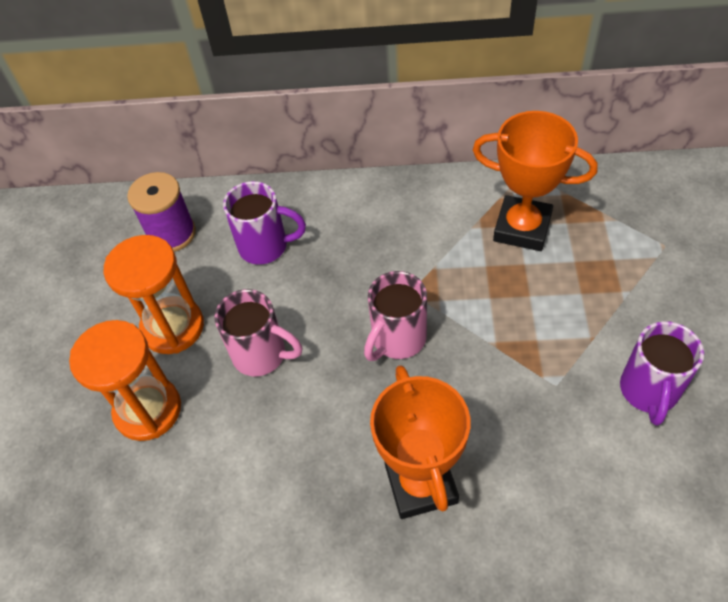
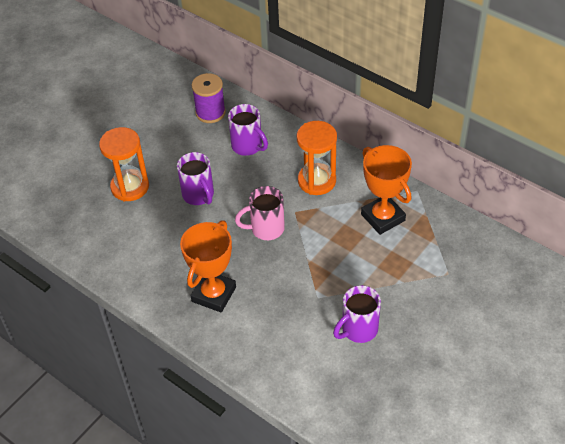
camera: 35 degrees right, 5 degrees down
(173, 327) = (172, 157): orange hourglass -> orange hourglass (317, 181)
(261, 355) = (199, 195): pink mug -> purple mug

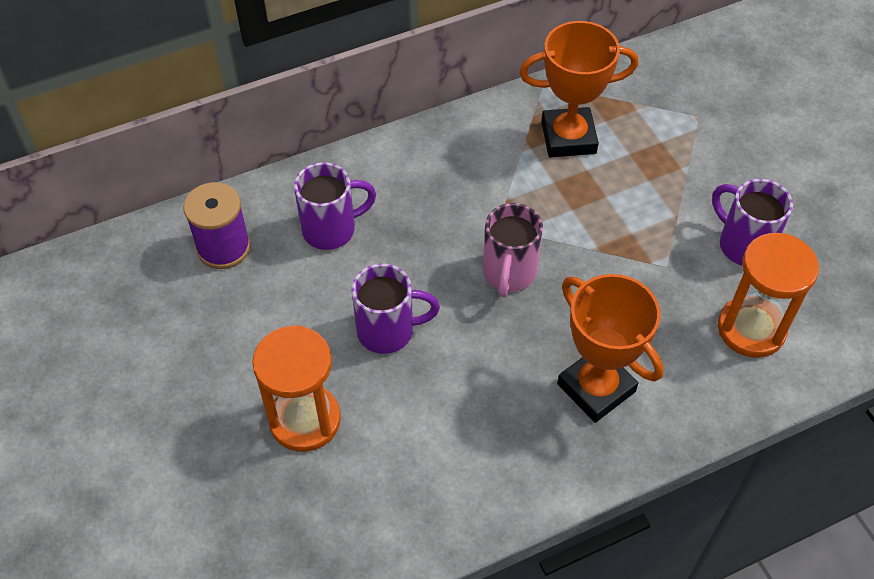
camera: 65 degrees left, 5 degrees up
(317, 181) = (456, 178): orange hourglass -> orange hourglass (751, 329)
(358, 329) = (743, 245): purple mug -> purple mug turned 150 degrees clockwise

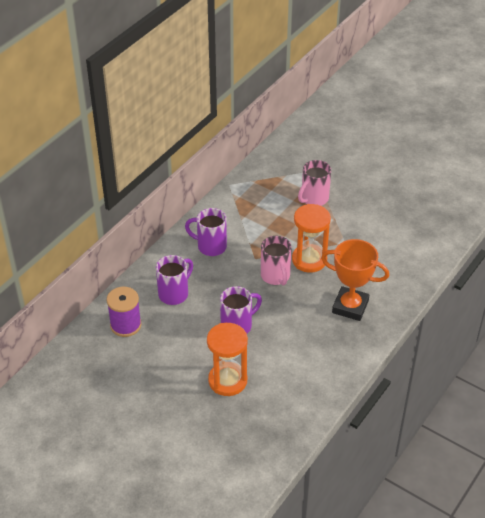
camera: 30 degrees left, 10 degrees down
(568, 138) = (259, 204): orange trophy -> none
(666, 166) = (314, 199): none -> pink mug
(743, 245) = (372, 219): purple mug -> purple mug (210, 246)
(751, 329) = (399, 253): orange hourglass -> orange hourglass (309, 260)

